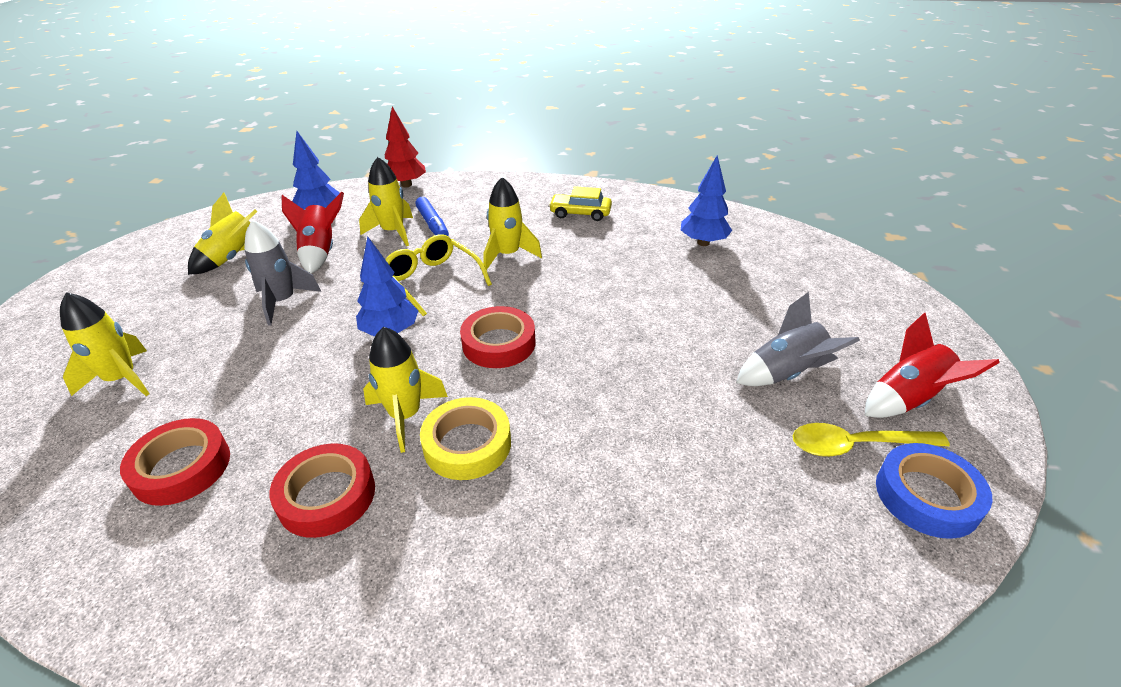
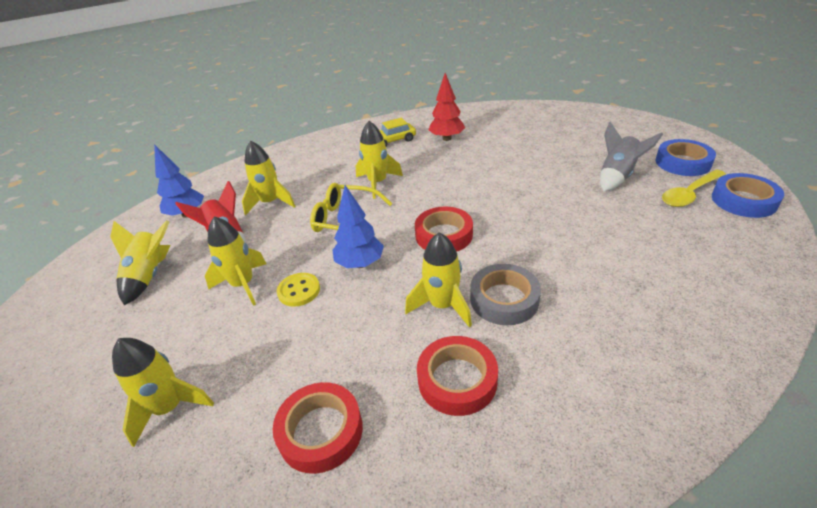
camera: 30 degrees left, 0 degrees up
(283, 302) = (243, 285): grey rocket -> yellow rocket
(314, 331) = (299, 291): none -> yellow button
(406, 185) = (237, 169): red tree -> red tree (447, 138)
(433, 224) = (295, 186): blue marker -> none
(467, 444) = (504, 299): yellow tape -> grey tape
(703, 243) = (489, 129): blue tree -> none
(907, 399) = (682, 163): red rocket -> blue tape

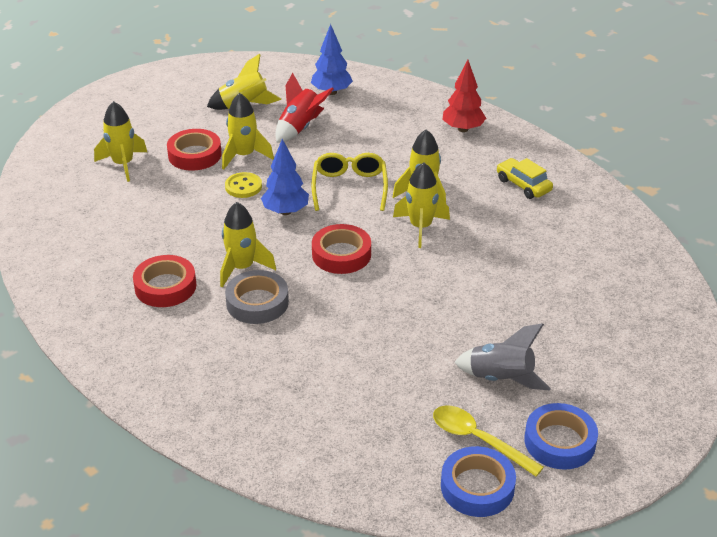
camera: 70 degrees right, 0 degrees up
(270, 203) = (364, 134): yellow rocket -> yellow rocket (420, 227)
(320, 431) = (114, 232): red tape -> red tape (194, 155)
(447, 138) = (547, 227): red tree -> red tree (463, 129)

